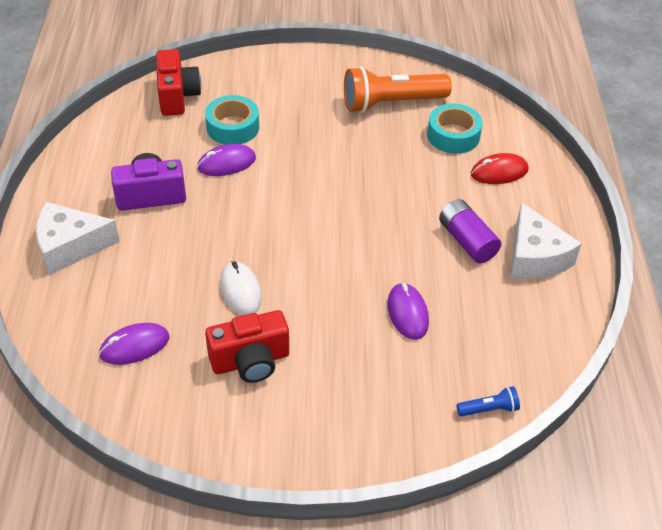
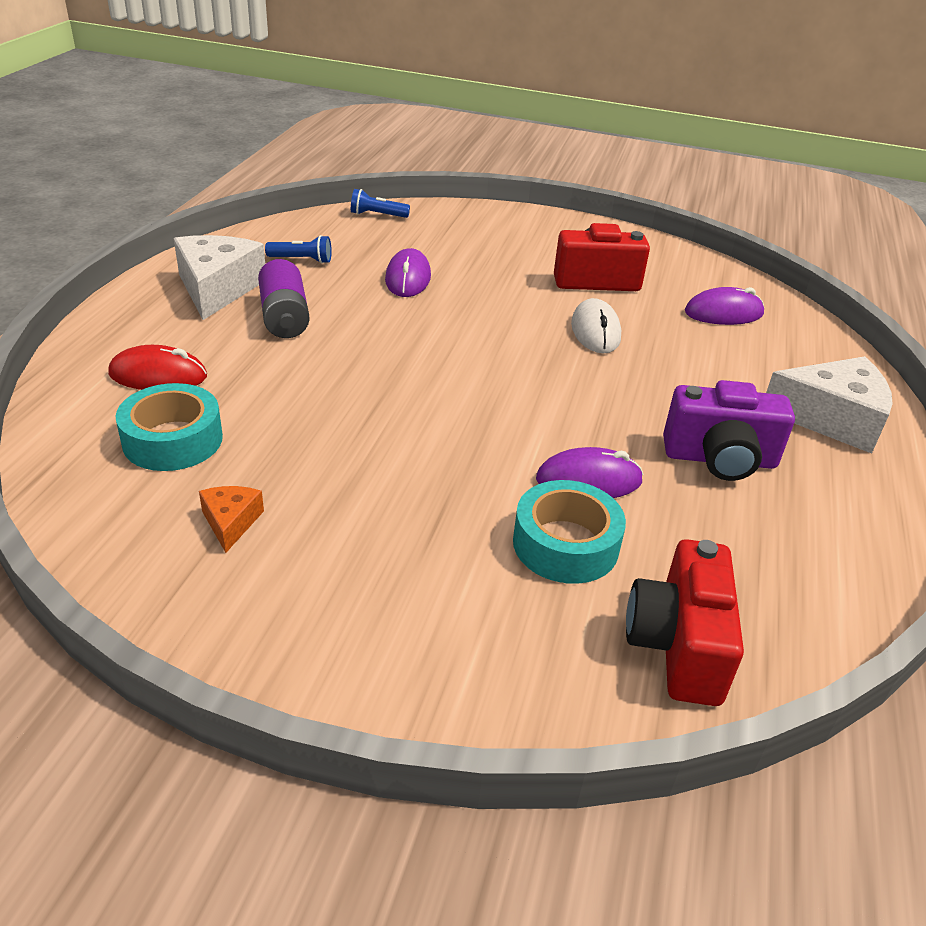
camera: 165 degrees left, 10 degrees down
(391, 103) = (231, 522): orange flashlight -> orange cheese
(503, 312) = (302, 260): none -> blue flashlight

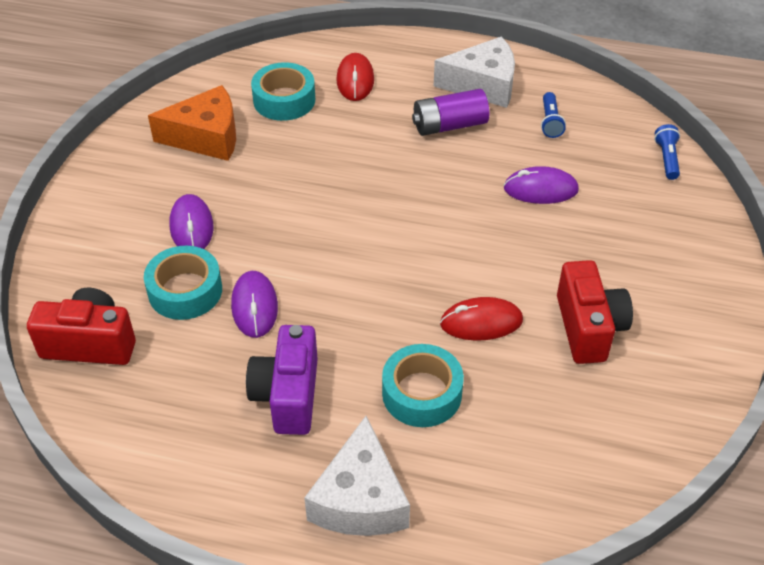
camera: 90 degrees right, 10 degrees up
(231, 522) = (206, 137): orange cheese -> orange cheese, size x2.04
(595, 331) = (481, 322): white mouse -> red mouse
(693, 373) = (422, 393): none -> turquoise tape
(723, 313) = (552, 437): purple mouse -> purple mouse (191, 227)

